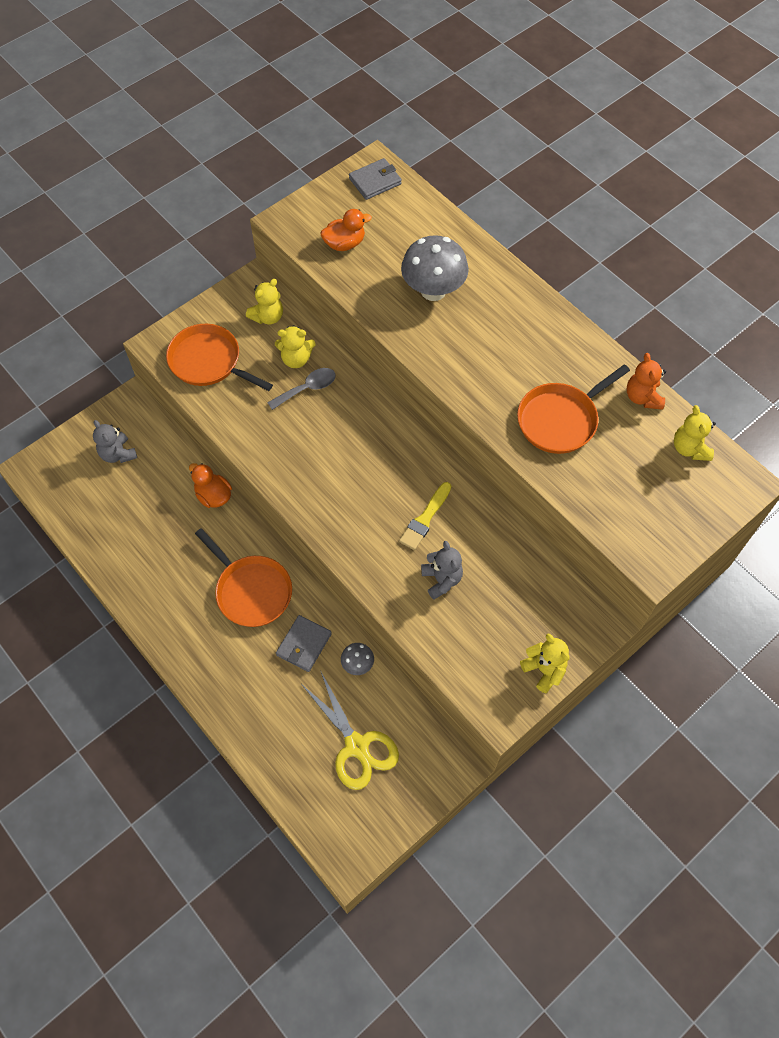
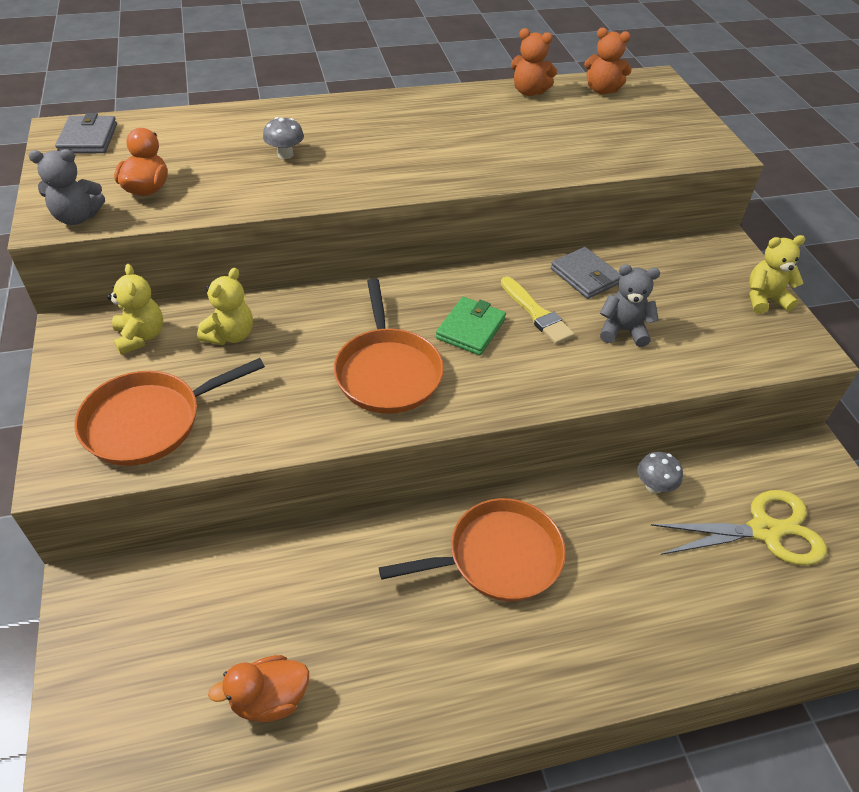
camera: 65 degrees left, 15 degrees down
(118, 454) = (160, 642): grey teddy bear -> grey teddy bear (77, 217)
(213, 496) = (325, 543): orange duck -> orange duck (269, 699)
(304, 644) = (604, 530): grey wallet -> grey wallet (585, 276)
(307, 388) = (283, 342): grey spoon -> none
(383, 485) = (470, 329): none -> green wallet
(433, 290) = (285, 155): grey mushroom -> grey mushroom, size x0.48
(560, 420) = (520, 140): orange pan -> orange pan (387, 372)
(689, 448) = (602, 90): yellow teddy bear -> orange teddy bear

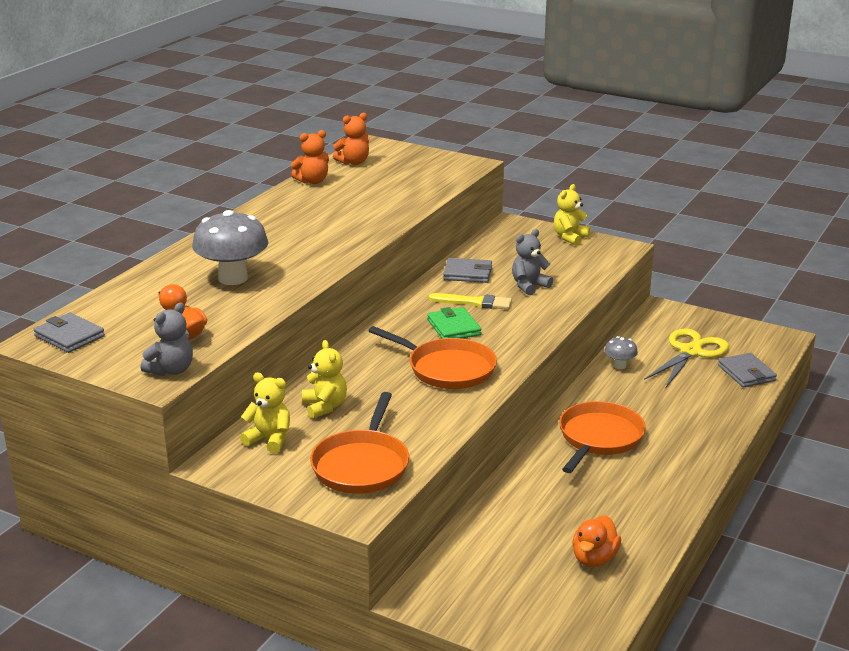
camera: 45 degrees left, 20 degrees down
(285, 155) = (233, 278): grey mushroom -> grey mushroom, size x2.08
(792, 614) = (746, 373): none -> grey wallet

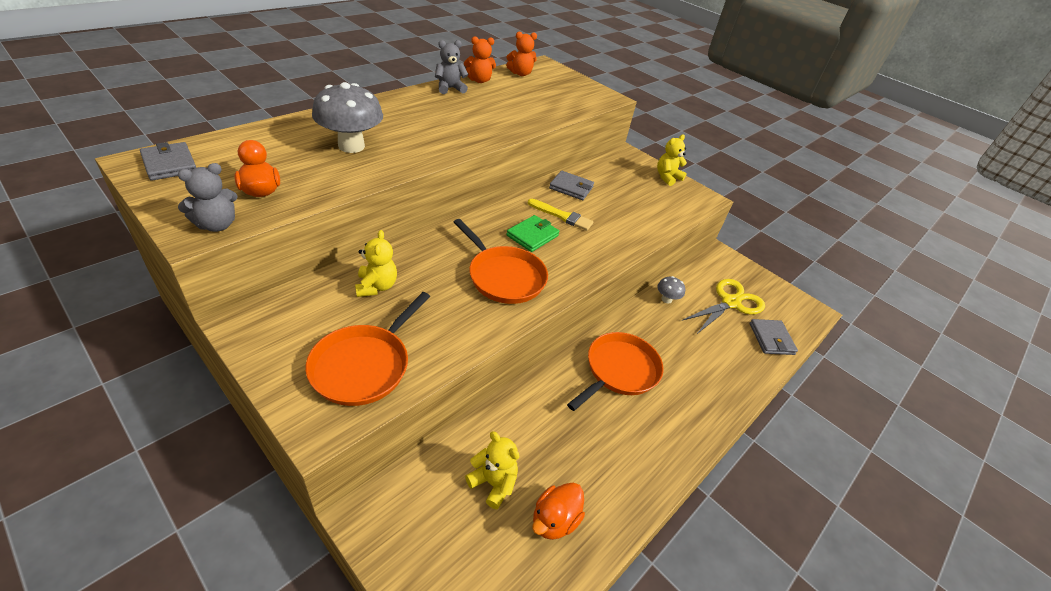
camera: 10 degrees right, 15 degrees up
(269, 440) = (305, 309): yellow teddy bear -> yellow teddy bear (493, 483)
(453, 327) = (532, 235): green wallet -> green wallet turned 45 degrees clockwise
(529, 286) = (614, 213): grey teddy bear -> grey teddy bear (450, 88)

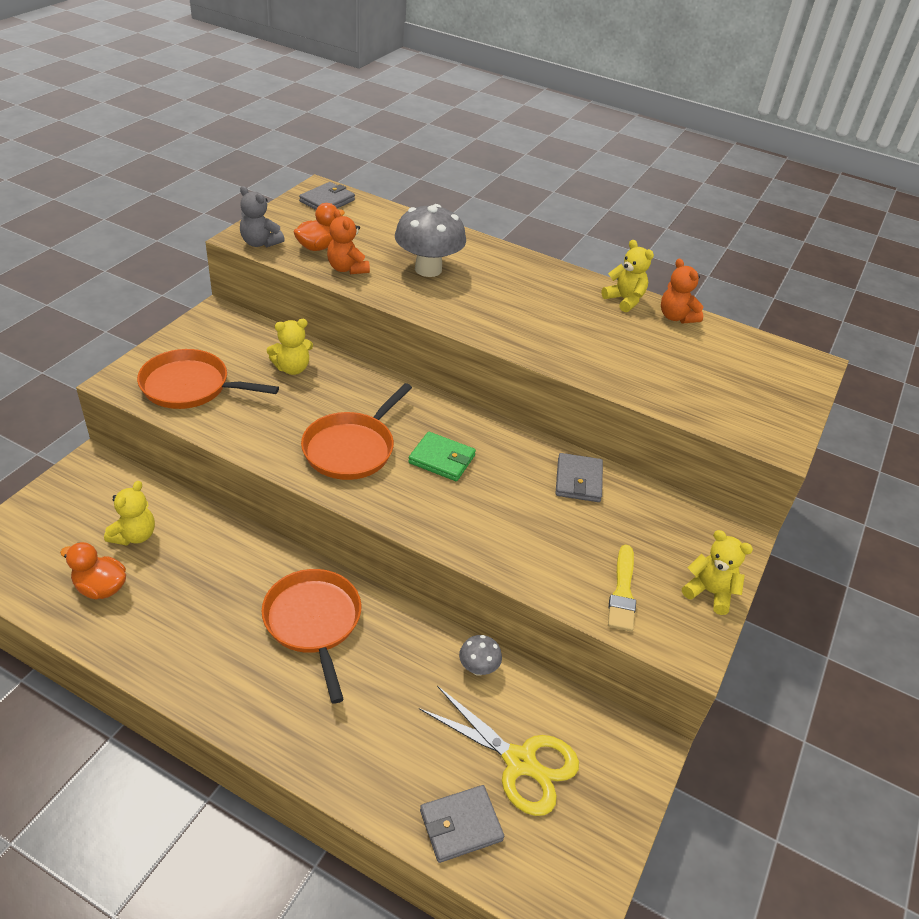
camera: 75 degrees right, 0 degrees up
(450, 88) = (624, 300): grey teddy bear -> yellow teddy bear
(520, 74) = (744, 347): orange teddy bear -> orange teddy bear (347, 269)
(562, 216) = (503, 480): yellow brush -> yellow brush (622, 592)
(619, 371) = (313, 622): orange pan -> orange pan turned 135 degrees counterclockwise

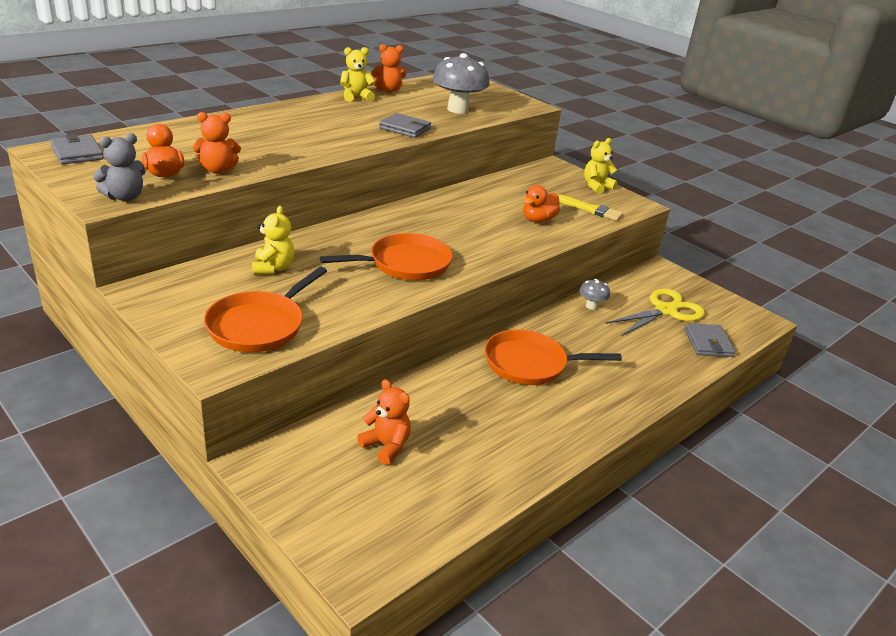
camera: 70 degrees left, 10 degrees down
(101, 588) = (447, 477): orange duck -> orange duck (538, 220)
(134, 535) = (386, 446): yellow teddy bear -> orange teddy bear
(352, 448) = (405, 264): orange pan -> orange pan turned 75 degrees counterclockwise
(428, 269) = (252, 142): grey mushroom -> grey mushroom (458, 109)
(442, 459) = (438, 232): green wallet -> none
(578, 480) = (486, 194): grey wallet -> grey wallet (405, 128)

